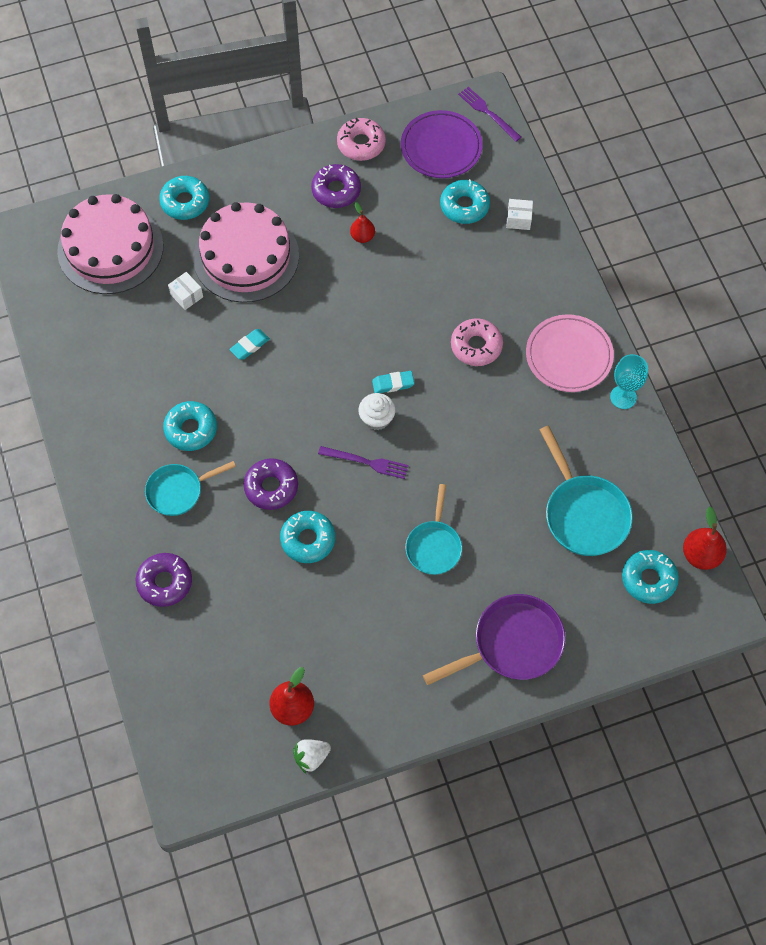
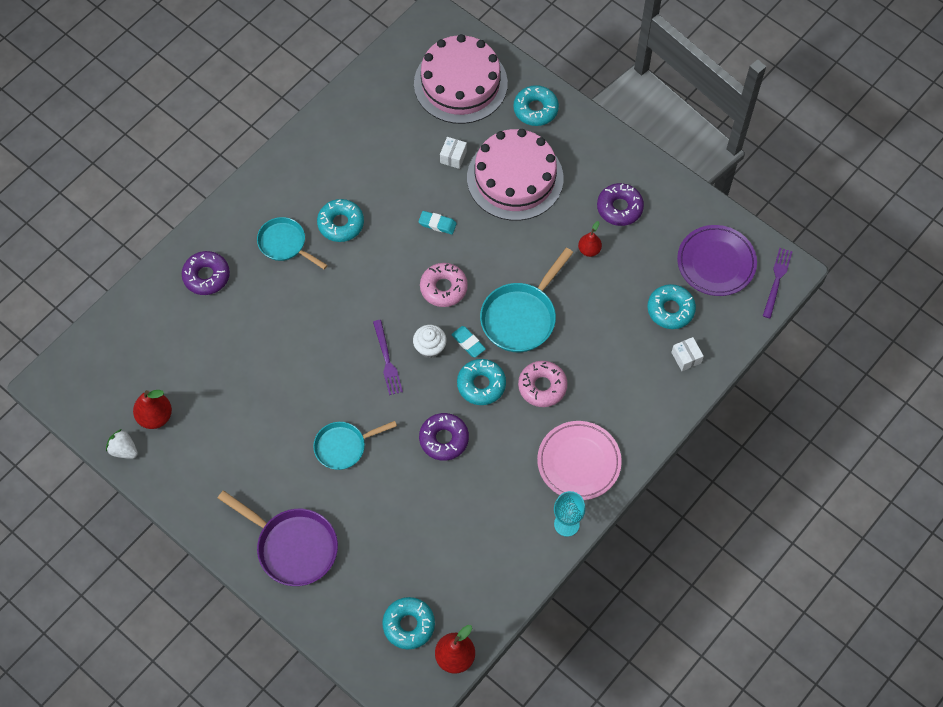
camera: 60 degrees right, 0 degrees up
(271, 487) = (325, 305): purple donut -> purple donut (444, 439)
(308, 540) = (297, 354): turquoise donut -> turquoise donut (481, 385)
(361, 144) = (677, 202): pink donut -> pink donut (443, 288)
(584, 514) = (438, 545): turquoise pan -> turquoise pan (521, 317)

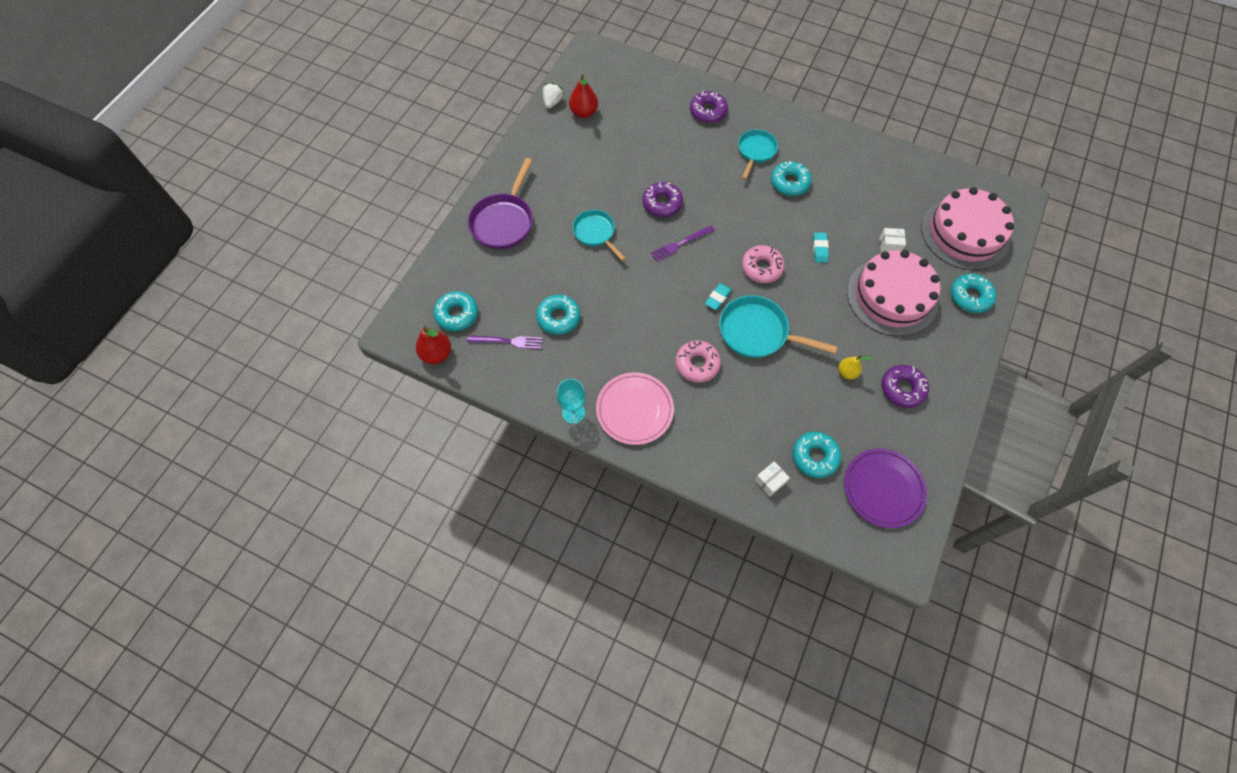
camera: 75 degrees right, 0 degrees up
(430, 347) = (703, 271): white cupcake -> none
(444, 439) = (624, 301): purple donut -> purple donut (662, 203)
(481, 385) = (682, 316): turquoise donut -> turquoise donut (558, 318)
(589, 250) = (847, 372): red pear -> yellow pear
(777, 280) = (889, 553): purple fork -> purple fork (508, 341)

